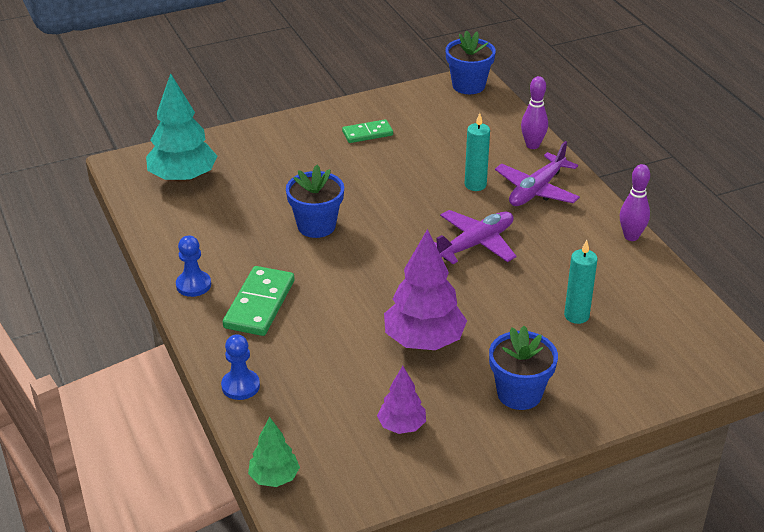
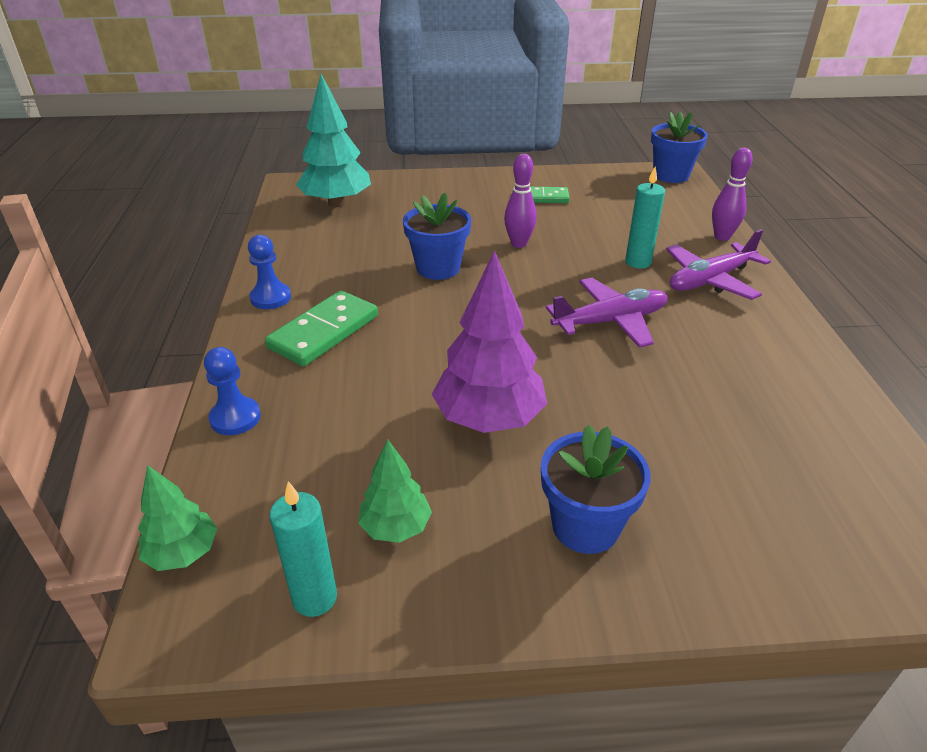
camera: 20 degrees right, 0 degrees up
(401, 426) = (395, 527): purple tree -> green tree
(576, 316) = (711, 436): turquoise candle -> turquoise candle (314, 598)
(631, 236) = (820, 353): purple bowling pin -> purple bowling pin (519, 244)

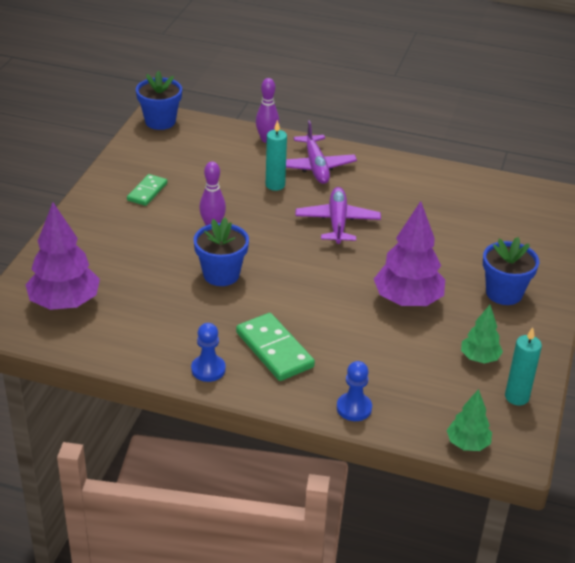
camera: 70 degrees left, 0 degrees up
(336, 203) = (64, 303): turquoise tree -> purple tree

